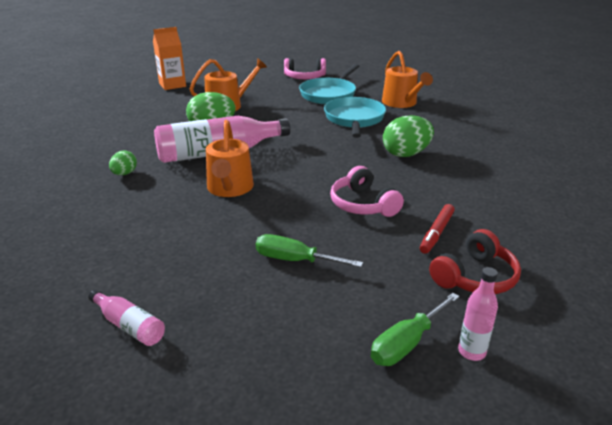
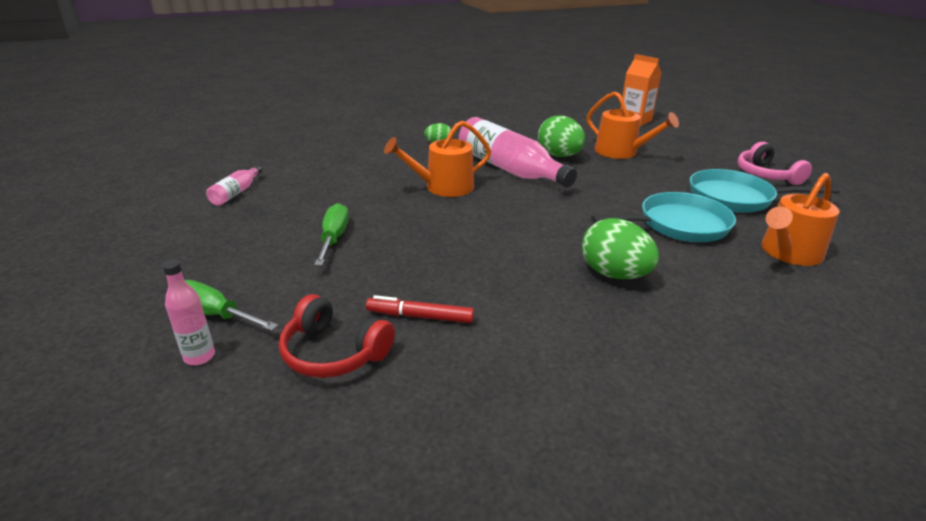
camera: 70 degrees right, 0 degrees up
(363, 204) = (457, 259): pink headphones -> none

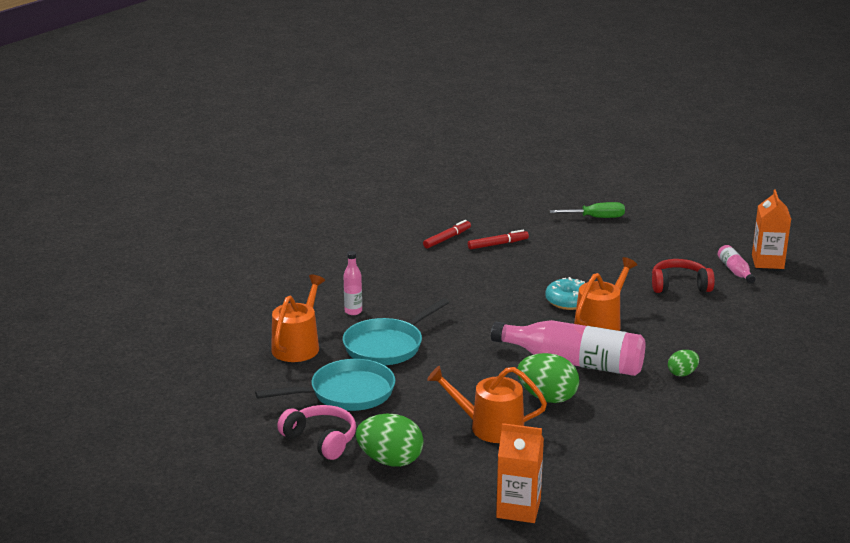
camera: 150 degrees right, 5 degrees down
(188, 191) = (767, 262): none -> orange carton
(199, 356) = (570, 206): pink bottle -> pink bottle (353, 311)
(333, 353) = (517, 222): red headphones -> red headphones (679, 286)
(334, 238) = (608, 264): green screwdriver -> none
(442, 213) = (568, 301): none -> turquoise donut
(484, 359) = (447, 238): none -> red marker
(614, 274) = (412, 295): green egg -> green egg (390, 461)

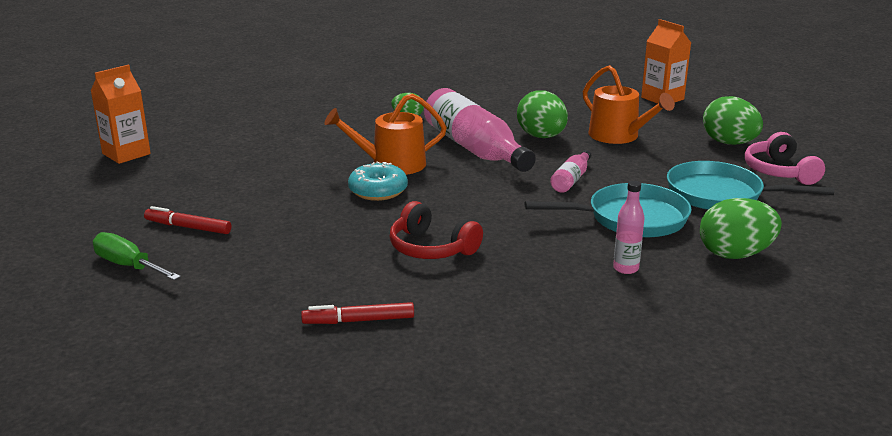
camera: 140 degrees left, 0 degrees up
(298, 346) = (735, 254): orange watering can -> green egg
(498, 244) = (315, 282): red marker -> red marker (188, 227)
(679, 286) = (251, 165): red headphones -> red headphones (431, 248)
(735, 271) = (173, 158): pink bottle -> pink bottle (571, 179)

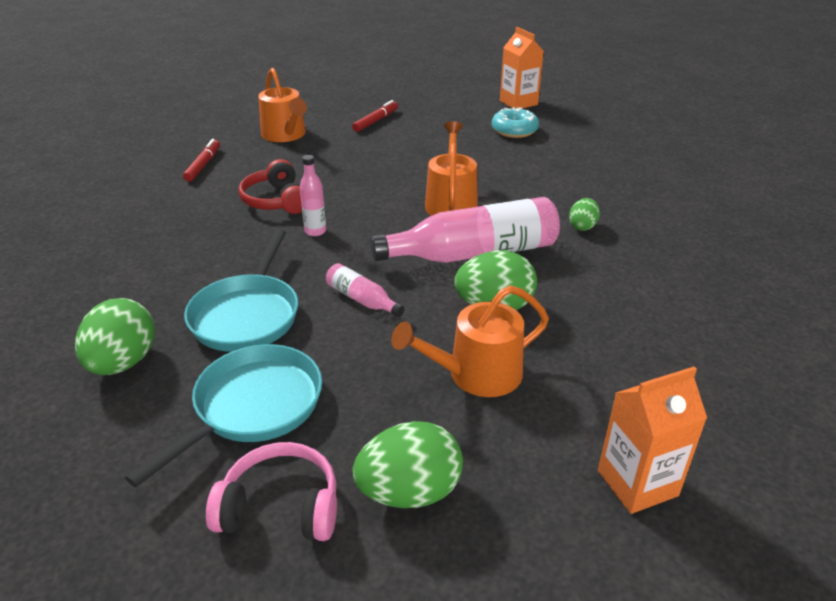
camera: 105 degrees right, 10 degrees up
(128, 266) = (334, 105): green screwdriver -> none
(244, 281) = (285, 135): none -> orange watering can
(378, 191) = (395, 190): turquoise donut -> turquoise donut (514, 130)
(431, 248) = (276, 200): red headphones -> red headphones turned 75 degrees counterclockwise
(625, 268) = (163, 285): pink bottle -> pink bottle (315, 231)

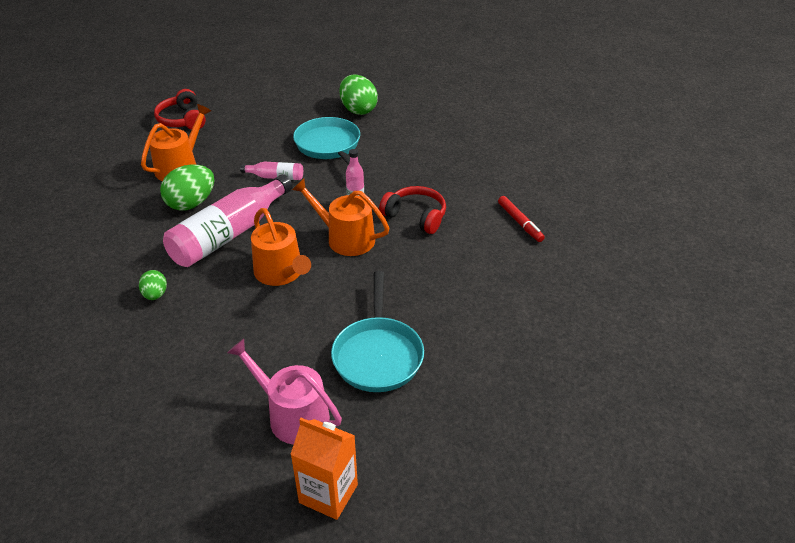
camera: 145 degrees right, 5 degrees up
(253, 407) = (277, 118): turquoise pan -> turquoise pan (378, 355)
(281, 507) = (230, 100): pink headphones -> none
(285, 135) = (513, 287): orange watering can -> orange watering can (345, 238)
(376, 121) = (459, 354): red marker -> none
(409, 492) = (182, 120): green egg -> red headphones
(514, 130) = (293, 415): turquoise donut -> pink watering can
(637, 483) = (82, 155): orange carton -> none

